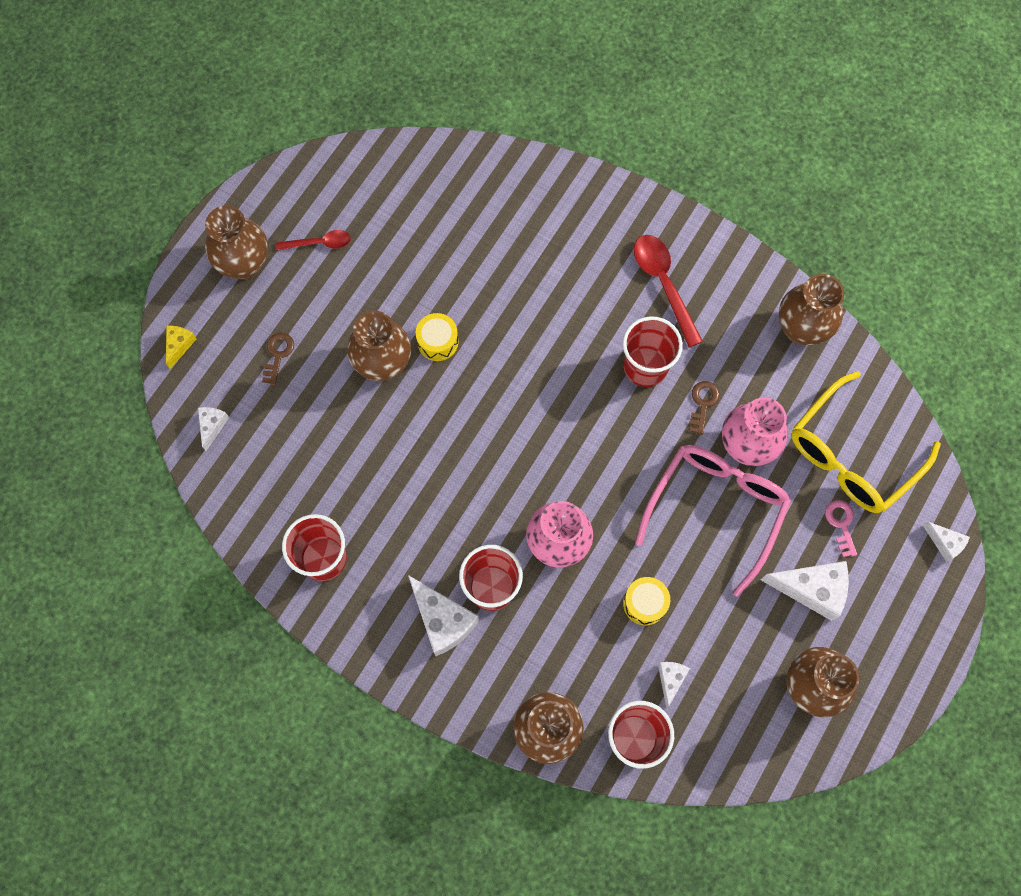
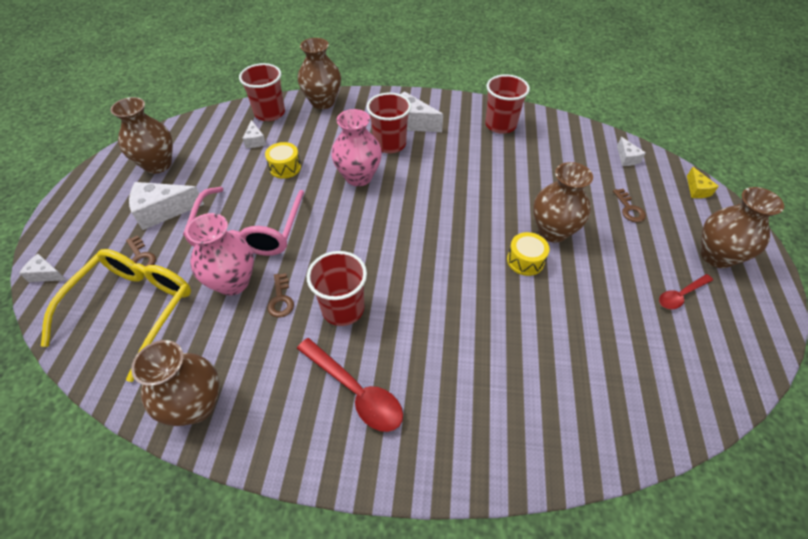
camera: 155 degrees right, 20 degrees down
(841, 524) = (141, 257): pink key -> brown key

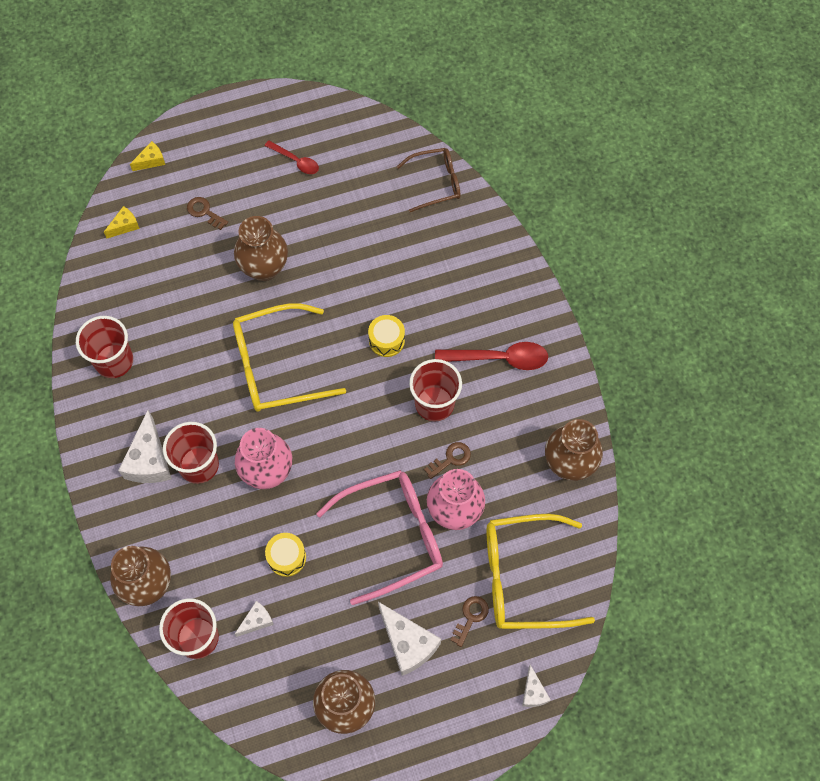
camera: 115 degrees left, 15 degrees up
(355, 391) = (499, 358): red spoon -> red spoon turned 75 degrees clockwise
(448, 209) = (276, 366): none -> yellow glasses
(525, 260) = (312, 281): yellow drum -> yellow drum (386, 340)
(623, 427) = (436, 183): none -> brown glasses
(626, 158) = (124, 226): white cheese -> yellow cheese
(629, 209) = (204, 212): brown key -> brown key turned 105 degrees counterclockwise
(716, 256) = (237, 140): brown vase -> none

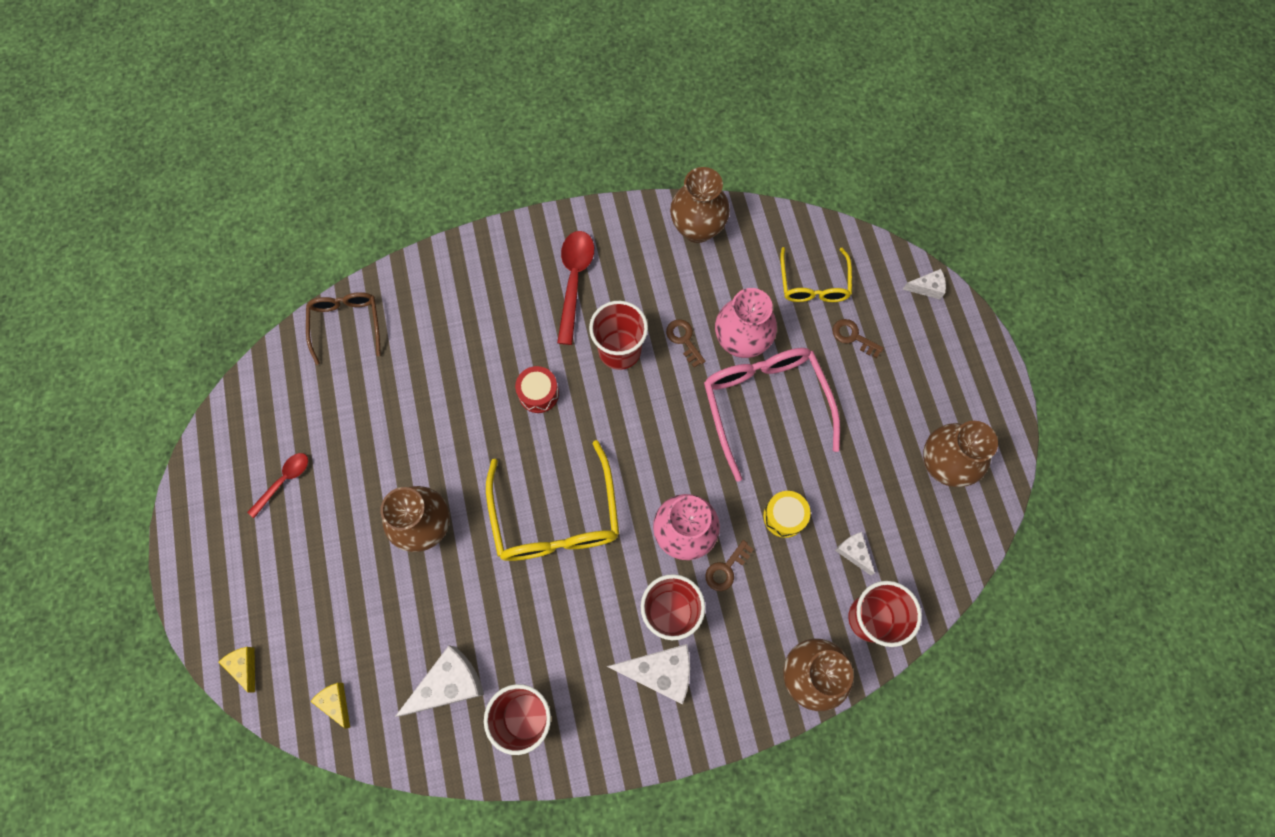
camera: 85 degrees left, 5 degrees up
(204, 212) = (335, 597): brown key -> brown key (726, 569)
(386, 340) = (538, 393): yellow drum -> red drum
(408, 643) = (879, 399): white cheese -> white cheese (449, 684)
(523, 577) = (813, 284): yellow glasses -> yellow glasses, size x0.61

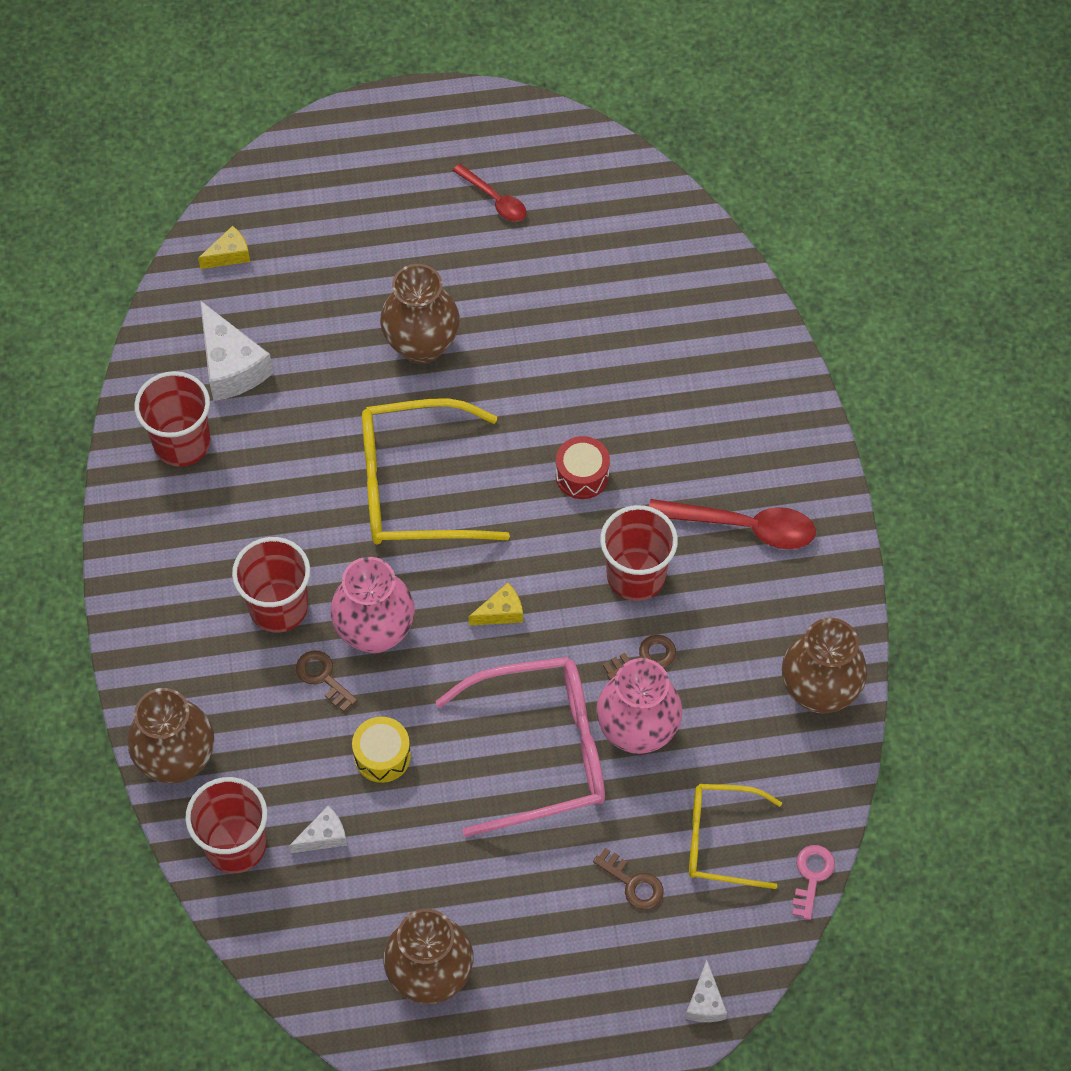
camera: 95 degrees right, 10 degrees down
(244, 666) = (283, 168): yellow cheese -> yellow cheese (501, 612)
(346, 324) = (696, 261): brown glasses -> none
(659, 671) = (209, 589): white cheese -> none
(830, 228) = (811, 876): none -> pink key
(853, 337) = (633, 883): brown key -> brown key turned 90 degrees clockwise

